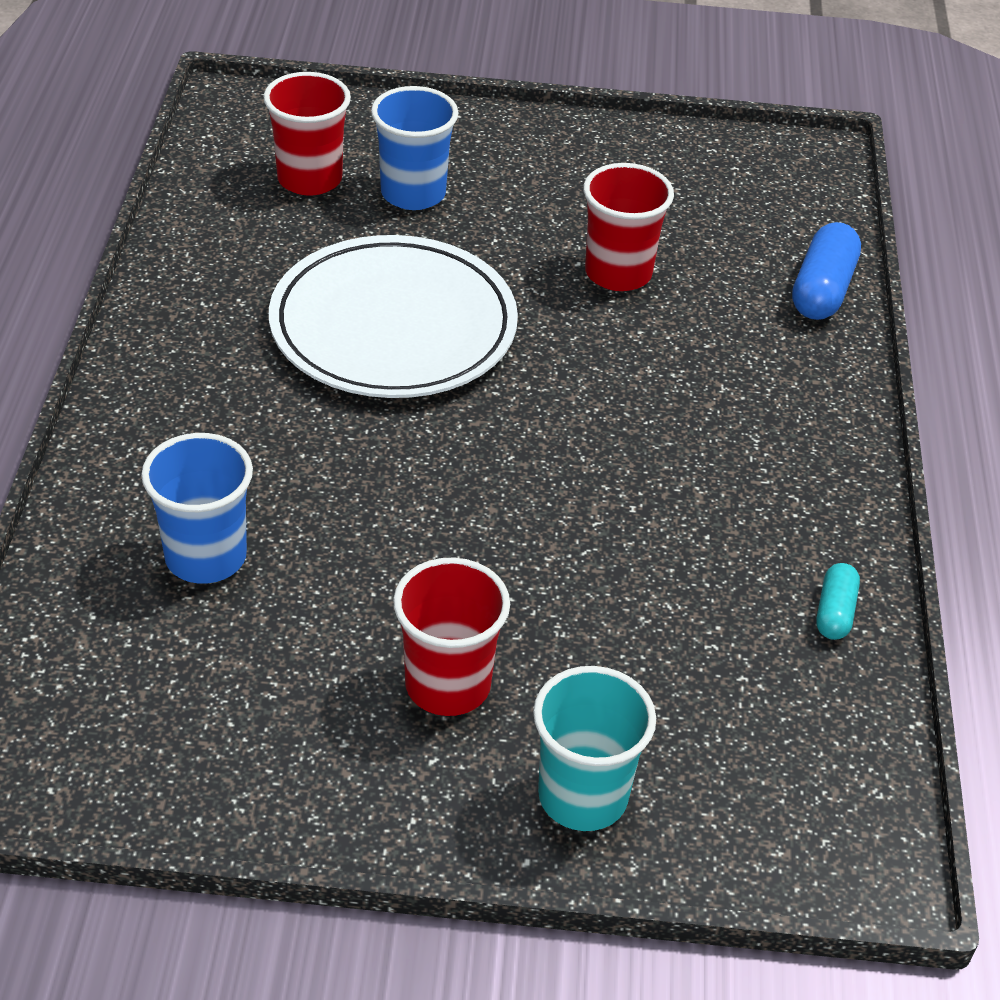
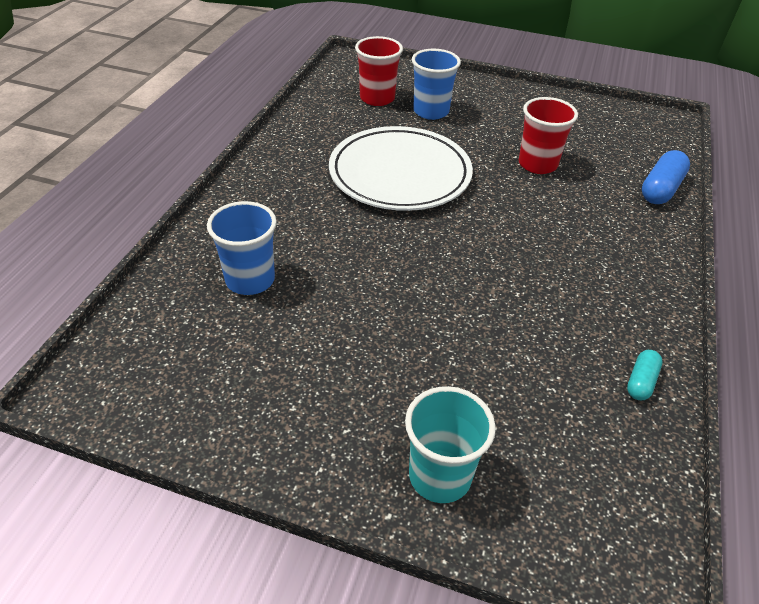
camera: 15 degrees right, 0 degrees up
(447, 685) = (370, 383): red cup -> none

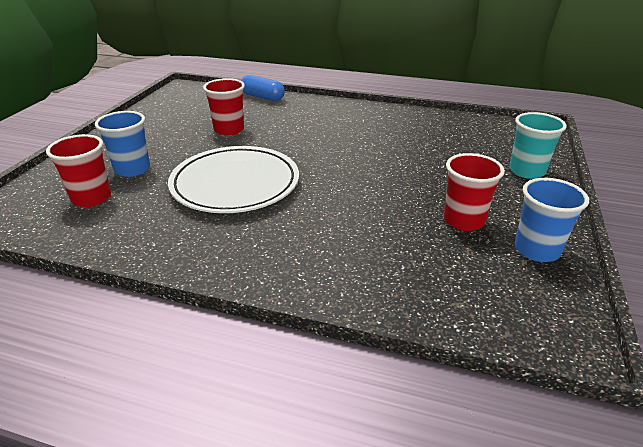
camera: 90 degrees left, 10 degrees down
(250, 280) = (393, 254): blue cup -> blue cup (536, 250)
(303, 353) = (463, 220): none -> red cup
(641, 381) = (430, 118): turquoise capsule -> none

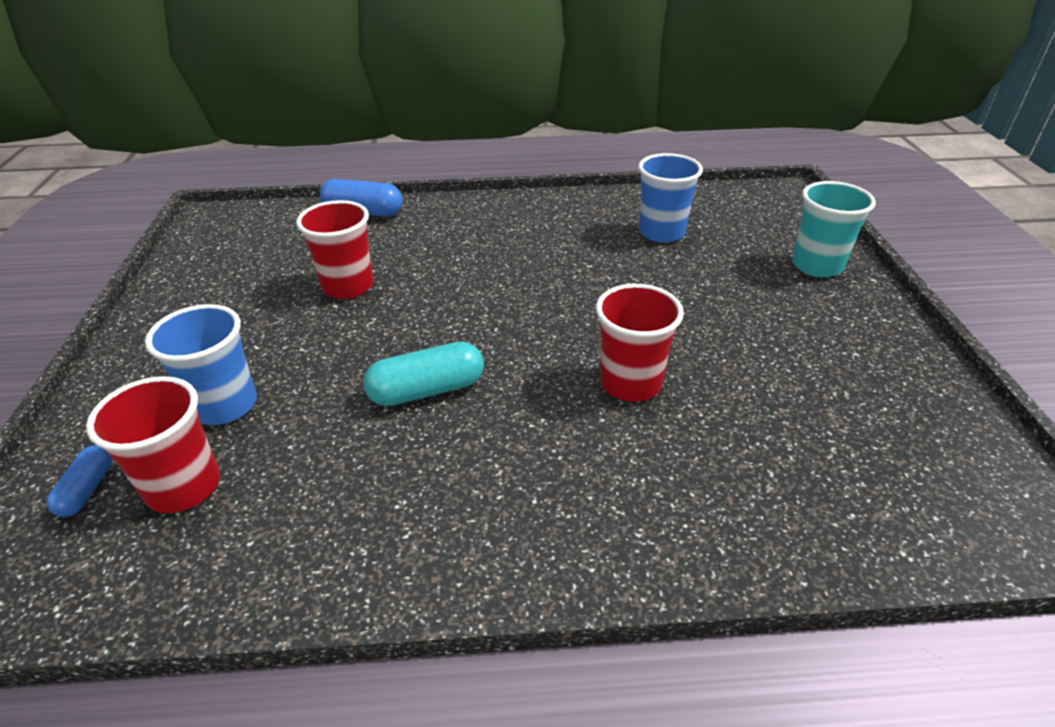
camera: 20 degrees left, 5 degrees up
(50, 189) = (87, 490): none -> blue capsule
(235, 184) = (427, 390): white plate -> turquoise capsule
(463, 220) = (795, 368): red cup -> red cup (630, 383)
(536, 250) = (913, 392): blue cup -> blue cup (661, 232)

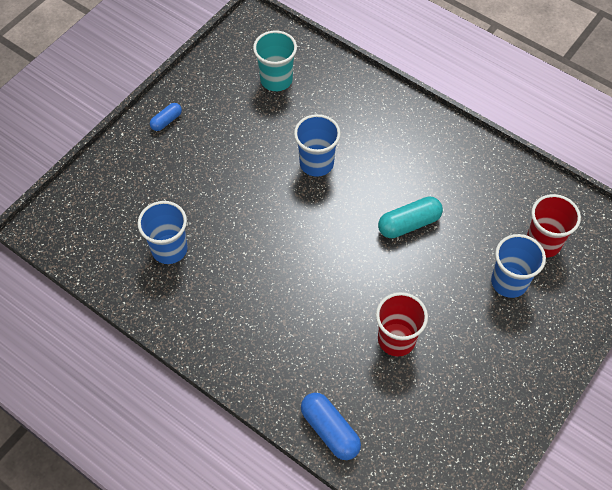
camera: 140 degrees left, 20 degrees up
(87, 490) = (585, 270): blue capsule -> blue capsule (166, 121)
(427, 390) = (409, 224): turquoise capsule -> turquoise capsule turned 45 degrees counterclockwise
(630, 383) = (316, 163): red cup -> blue cup
(817, 265) = (132, 161): turquoise cup -> turquoise cup (276, 80)

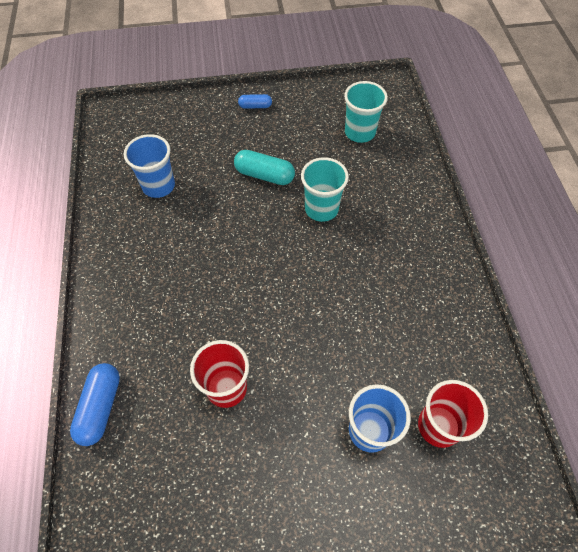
camera: 45 degrees right, 0 degrees up
(316, 163) = (321, 209): blue cup -> turquoise cup
(409, 224) = (339, 309): turquoise capsule -> turquoise capsule (264, 175)

